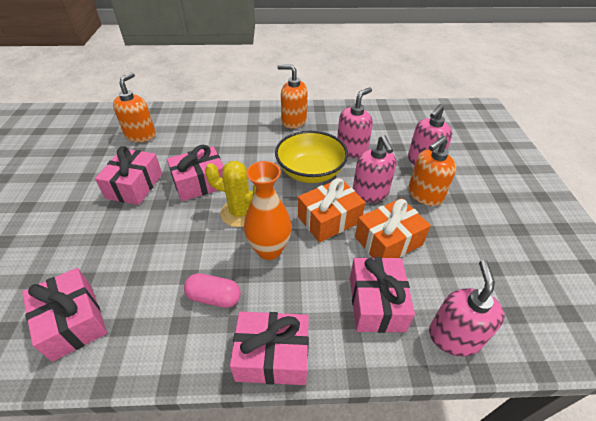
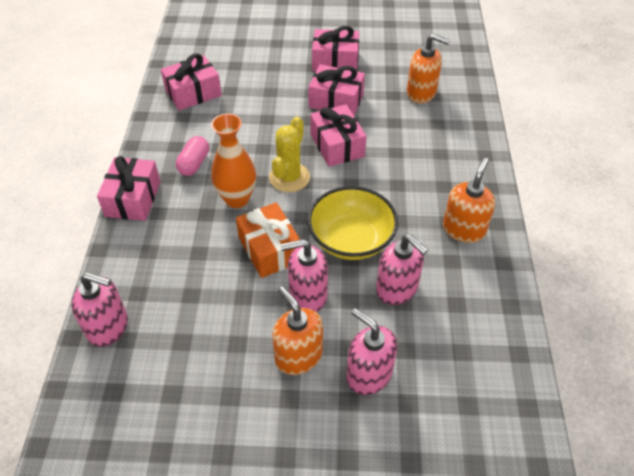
camera: 95 degrees right, 5 degrees up
(376, 303) = (158, 273): pink gift -> pink gift (335, 61)
(388, 241) = (230, 298): orange gift -> none

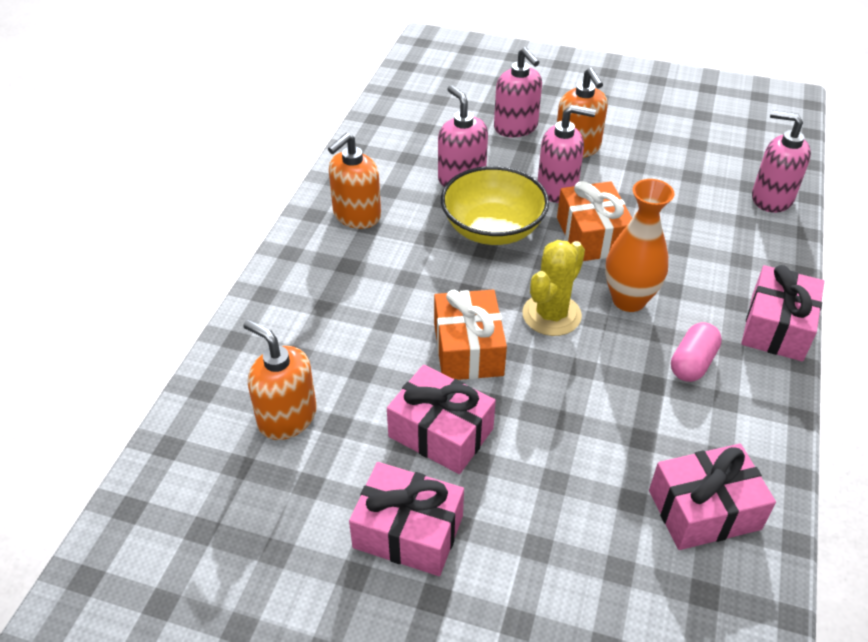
camera: 165 degrees left, 5 degrees down
(337, 145) = (468, 349): pink gift -> orange gift

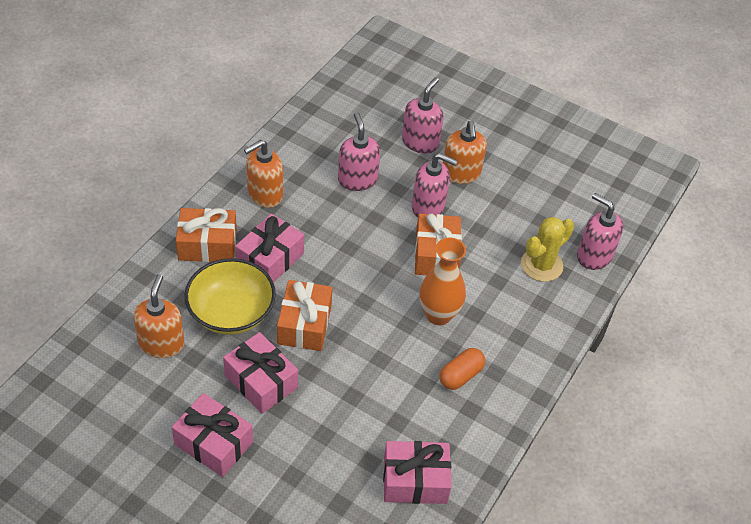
camera: 10 degrees right, 5 degrees up
(287, 417) = (161, 343): orange soap dispenser -> orange soap dispenser turned 45 degrees clockwise
(306, 285) = (207, 245): none -> orange gift
(492, 229) = (363, 230): yellow bowl -> yellow bowl (231, 312)
(516, 127) = (420, 142): pink soap dispenser -> pink soap dispenser turned 135 degrees counterclockwise
(551, 315) = (376, 313): yellow cactus -> yellow cactus (541, 265)
(692, 363) = (460, 375): pink capsule -> orange capsule
(776, 327) = (537, 364): pink gift -> pink gift (270, 259)

